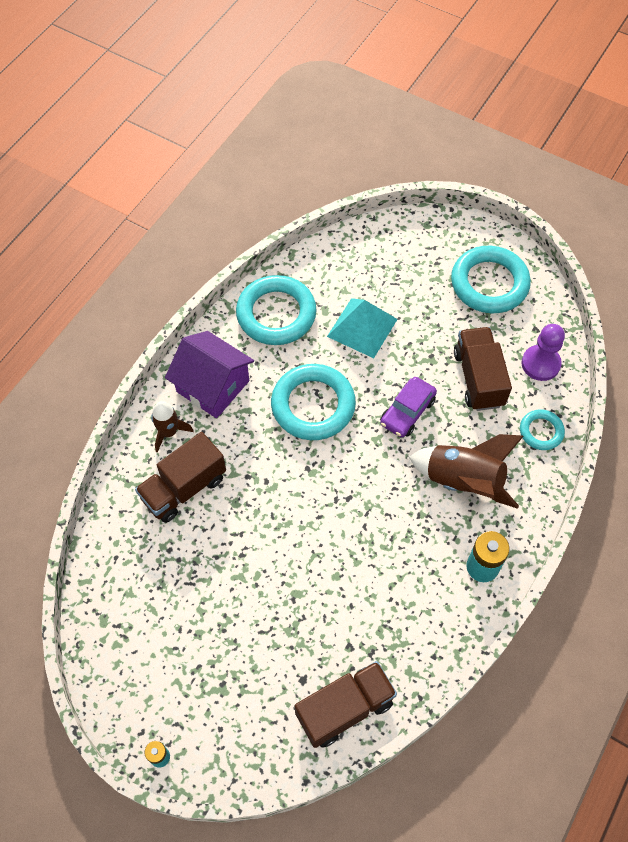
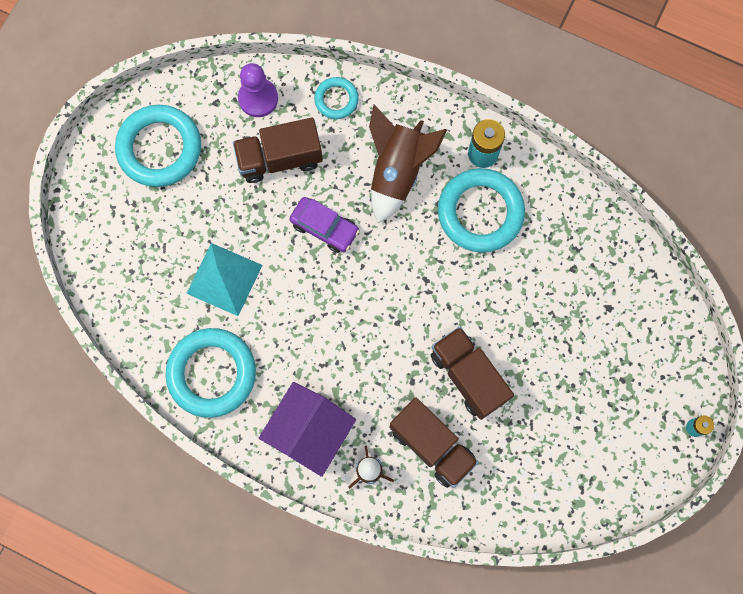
camera: 95 degrees left, 15 degrees up
(313, 405) = (324, 323): turquoise ring -> turquoise ring (480, 212)
(344, 708) = (629, 269): brown truck -> brown truck (468, 376)

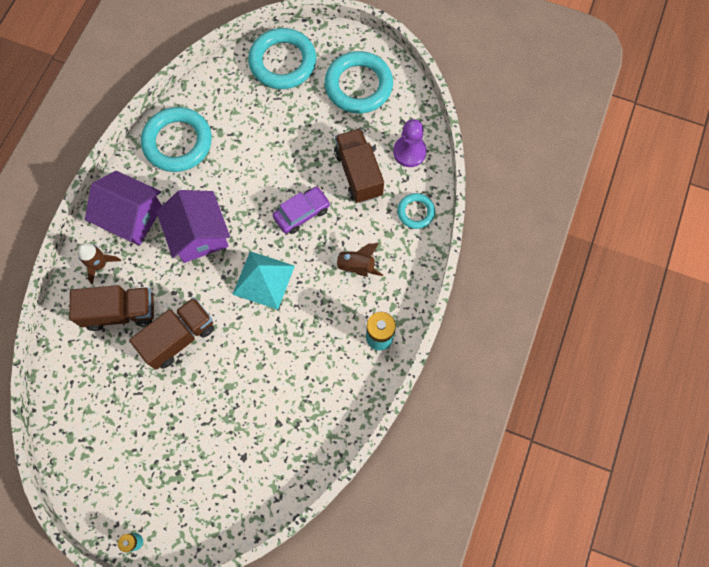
camera: 85 degrees right, 5 degrees down
(224, 279) = (254, 143): turquoise pyramid -> turquoise pyramid (263, 280)
(324, 227) = (302, 213): purple car -> purple car turned 150 degrees counterclockwise
(341, 349) = (199, 235): none -> purple house
(397, 171) = (356, 266): brown rocket -> brown rocket, size x0.58
(432, 445) = (120, 312): brown truck -> brown truck turned 135 degrees counterclockwise
(480, 212) = (324, 338): turquoise ring -> turquoise ring (282, 62)

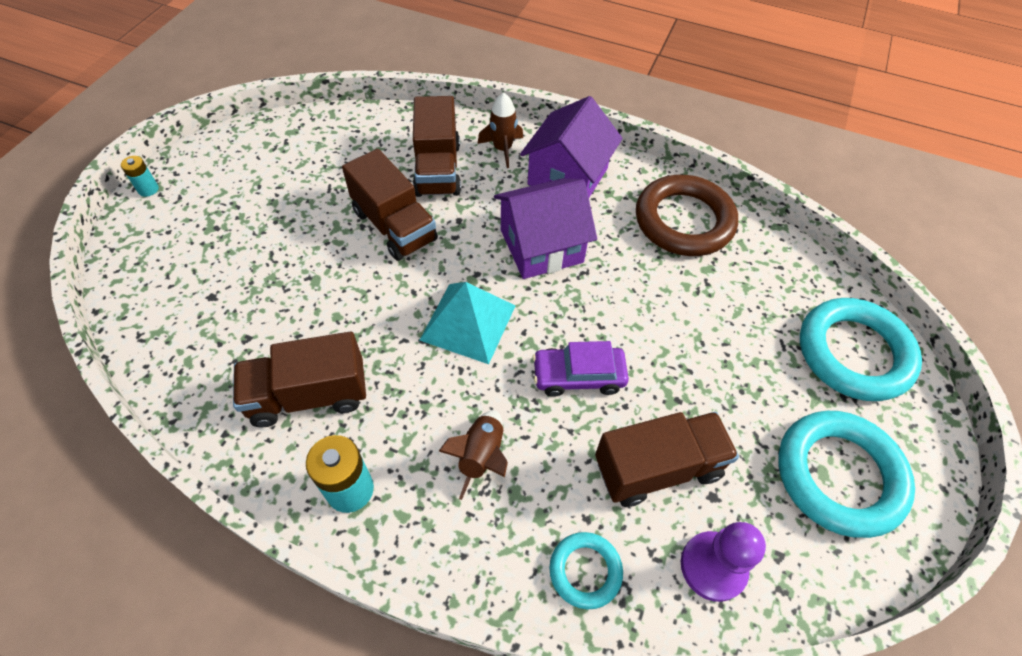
camera: 90 degrees right, 15 degrees down
(178, 142) = (684, 221): turquoise ring -> brown ring
(302, 213) = (578, 376): purple car -> purple car turned 120 degrees clockwise
(320, 372) = (309, 395): none -> brown truck

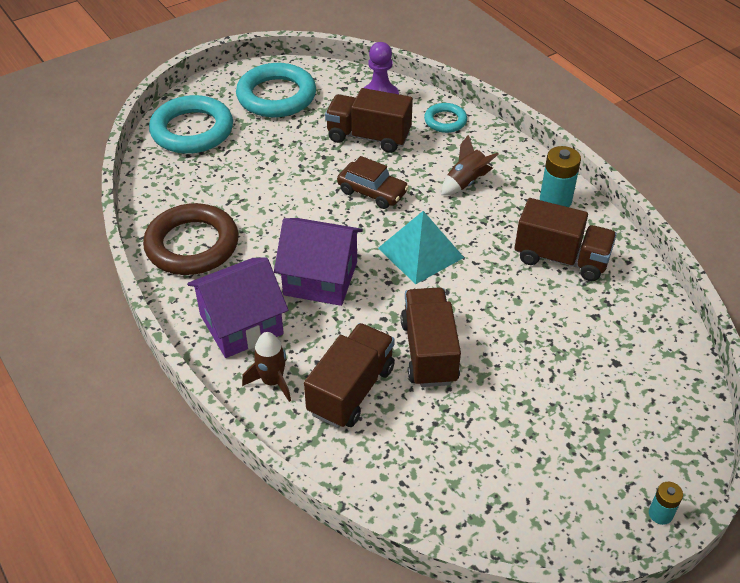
camera: 145 degrees left, 10 degrees down
(578, 376) = (372, 192): purple car -> brown car

